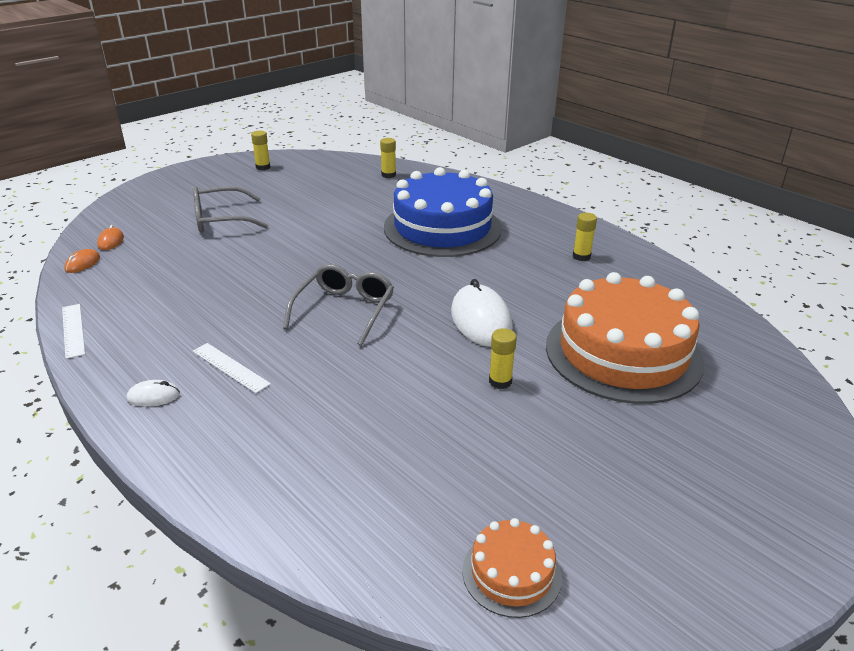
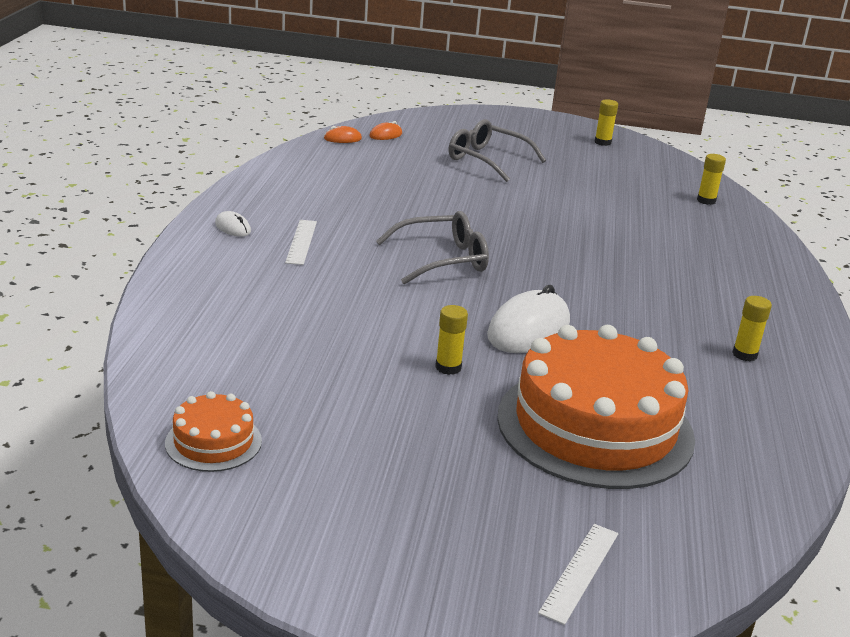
camera: 50 degrees right, 5 degrees down
(73, 330) = (264, 170): white ruler -> white ruler (580, 572)
(442, 228) = (657, 260): blue cake -> none

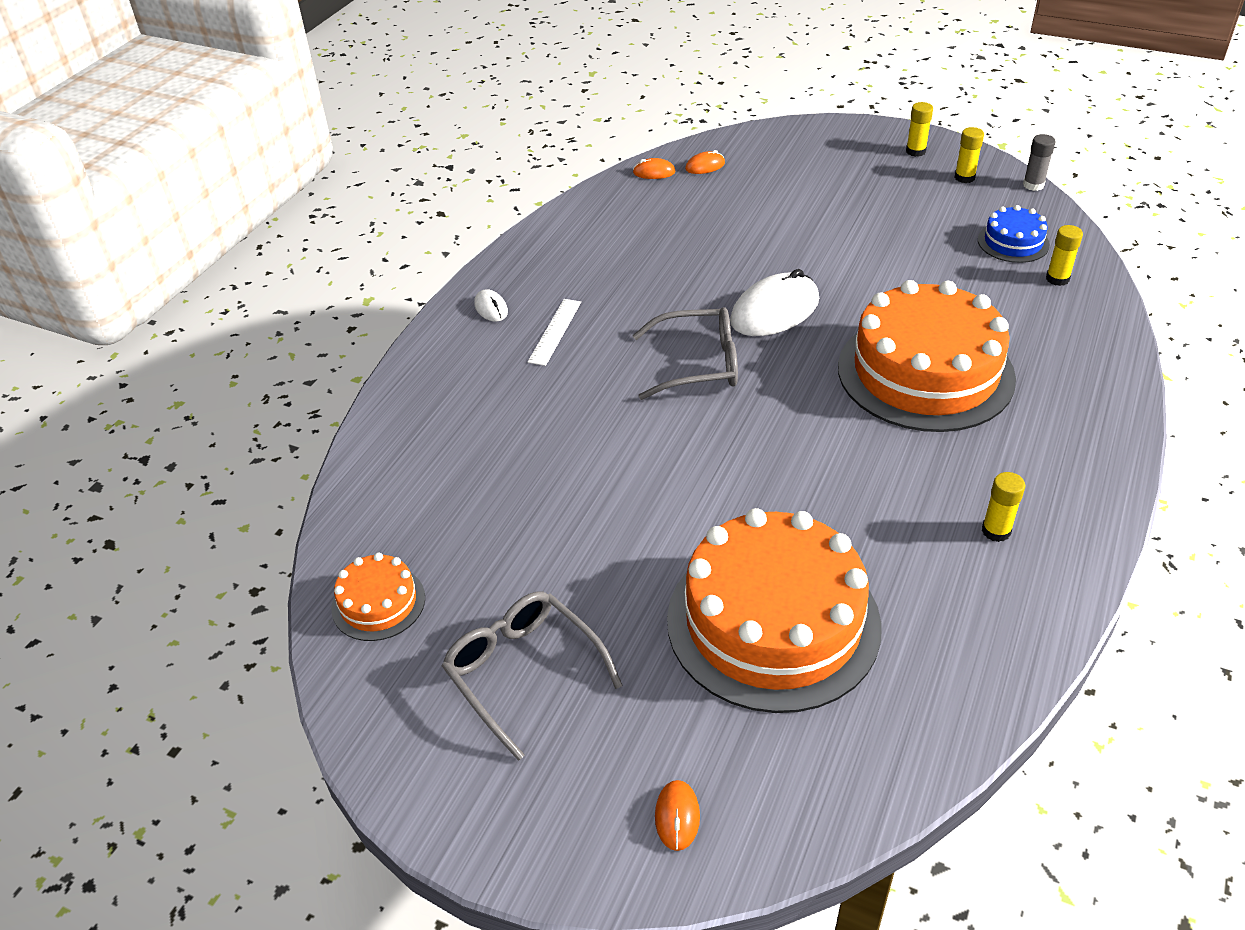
camera: 20 degrees right, 15 degrees up
(448, 367) = (645, 523): yellow glue stick -> yellow glue stick (915, 151)
(487, 160) = (809, 207): grey glasses -> grey glasses (523, 672)
(528, 330) = (755, 475): white mouse -> white mouse (774, 311)
(580, 572) = (677, 816): white ruler -> orange mouse
(635, 259) = (925, 372): none -> orange cake
(657, 147) = (1033, 185): none -> grey glue stick
(661, 180) = (1013, 242): none -> blue cake

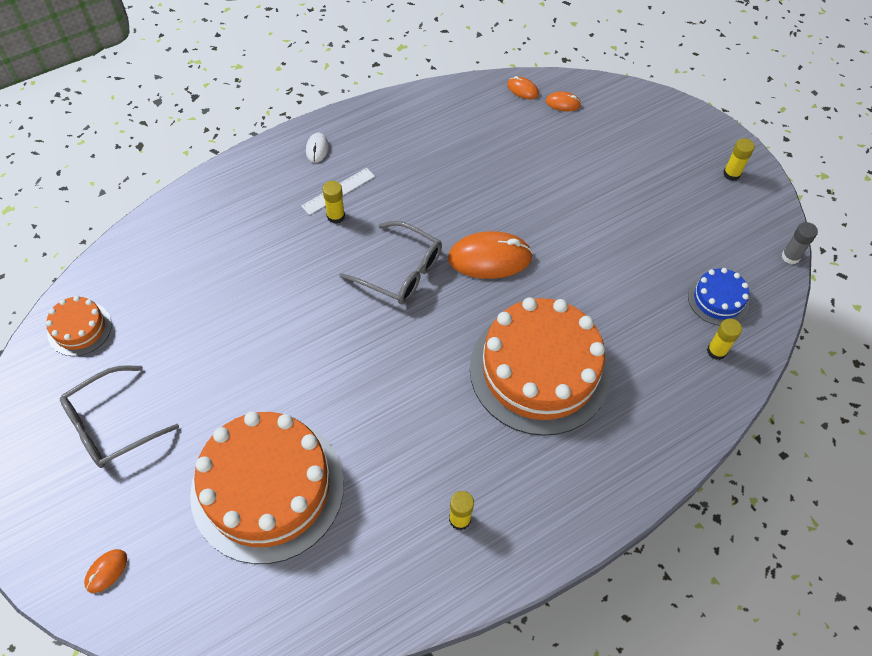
camera: 30 degrees right, 15 degrees up
(523, 672) = (111, 425): grey glasses -> grey glasses turned 120 degrees counterclockwise
(774, 311) = (490, 258): white mouse -> orange mouse
(964, 177) = (743, 219): yellow glue stick -> yellow glue stick (336, 216)

